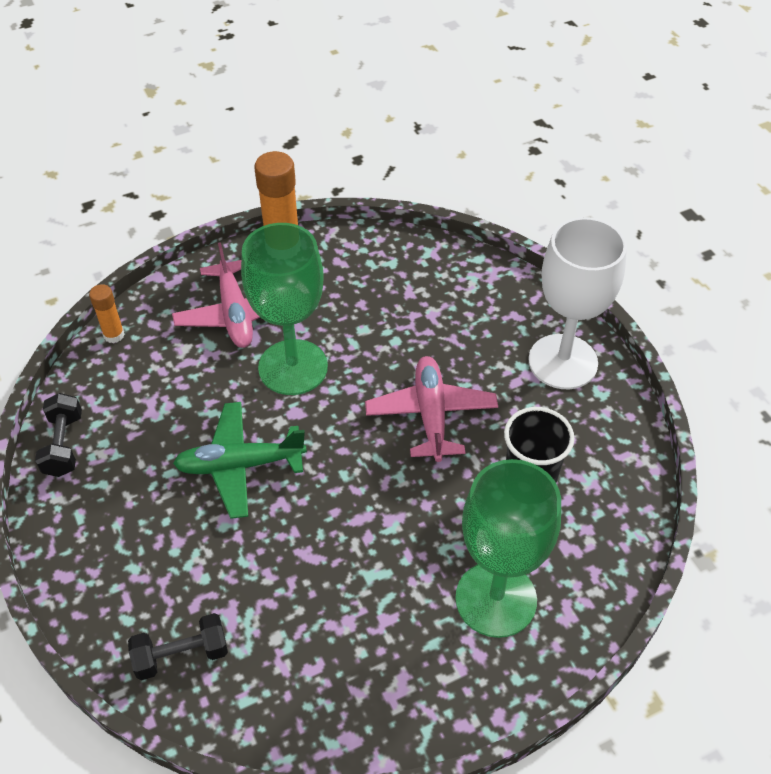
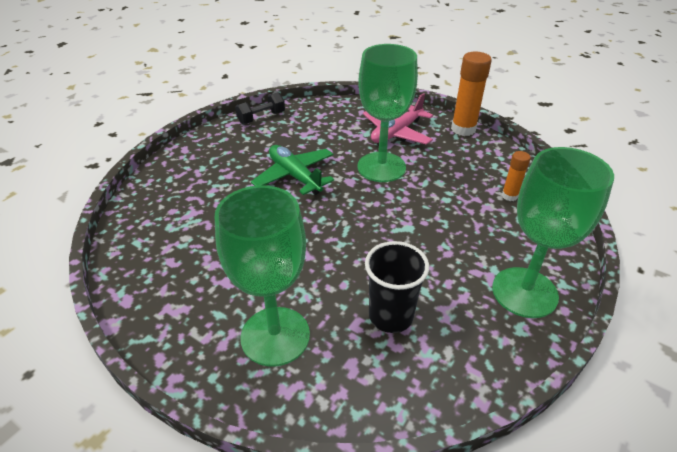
camera: 60 degrees right, 10 degrees down
(114, 335) = (341, 104): orange glue stick -> orange glue stick (509, 196)
(181, 655) = (156, 206): black dumbbell -> none
(431, 414) = (403, 239): pink plane -> none
(563, 362) = (524, 292): white goblet -> green goblet

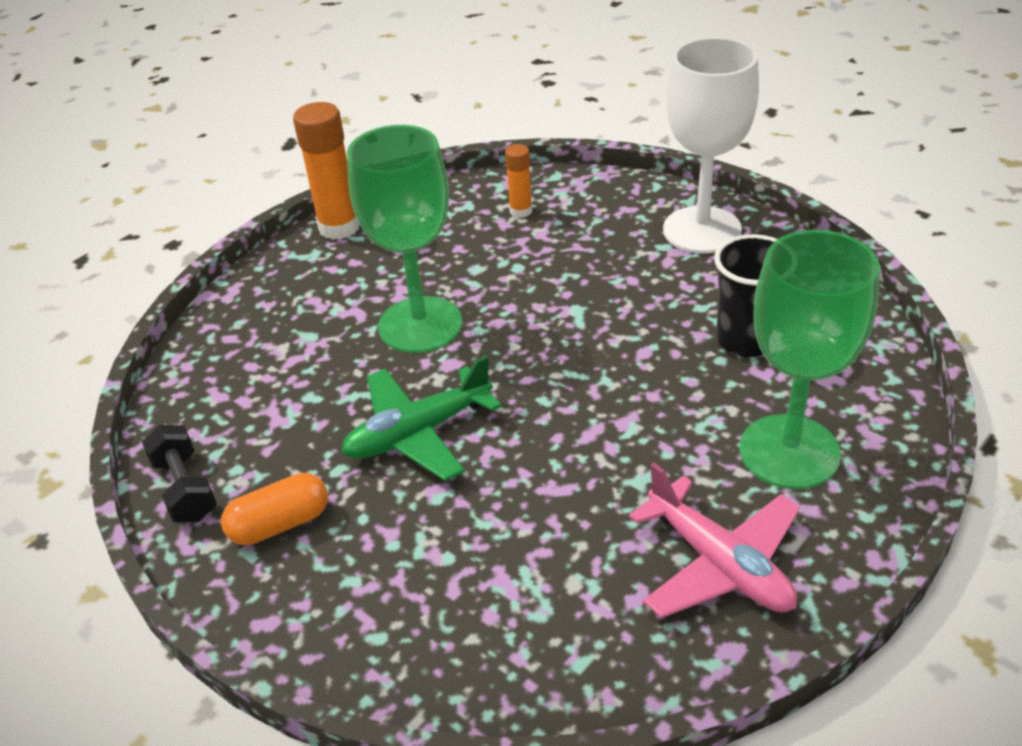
camera: 80 degrees left, 0 degrees up
(238, 144) = (280, 524): none -> orange capsule
(396, 133) = (322, 299): pink plane -> pink plane (719, 564)
(524, 292) = (702, 230): green goblet -> white goblet

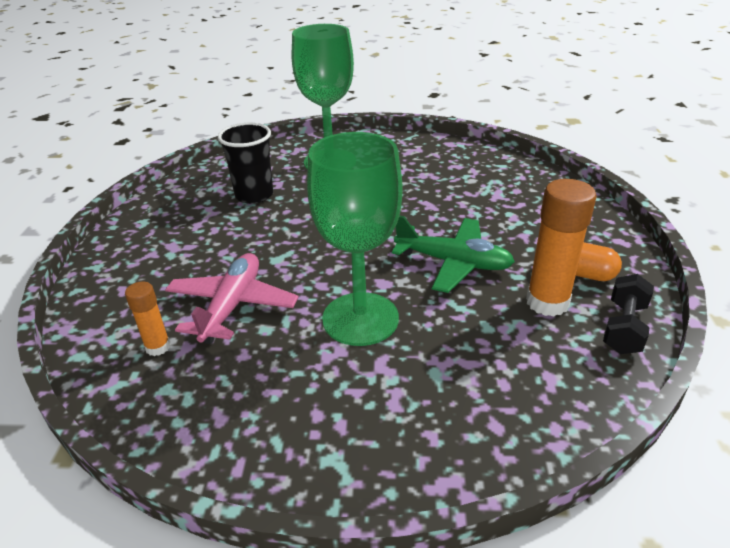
camera: 130 degrees left, 5 degrees down
(339, 227) = (268, 472): orange glue stick -> orange glue stick (547, 302)
(702, 230) = (138, 246): white goblet -> none
(719, 564) = (414, 157): pink plane -> pink plane (232, 306)

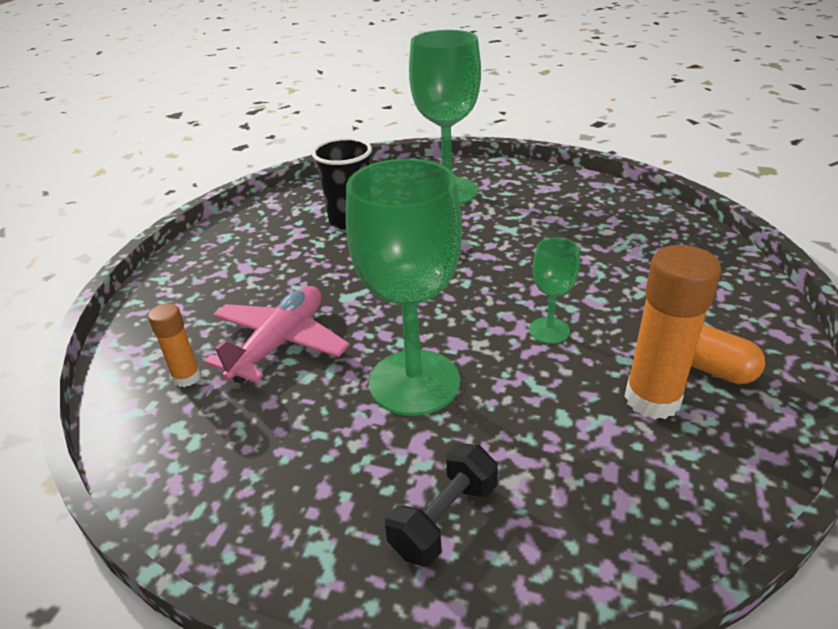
camera: 15 degrees right, 0 degrees up
(453, 263) = (549, 330): green plane -> green goblet
(623, 328) = (746, 451): black dumbbell -> black dumbbell (444, 518)

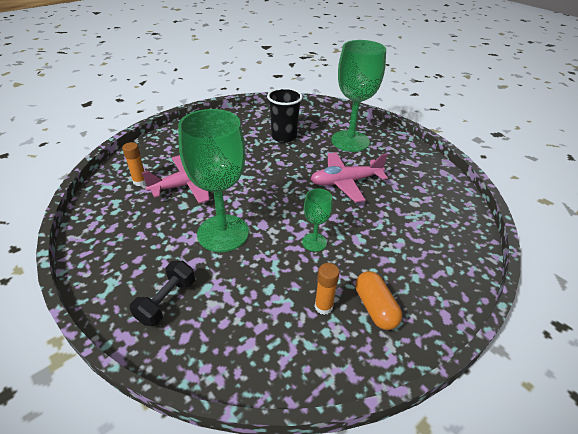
camera: 30 degrees right, 5 degrees up
(444, 518) = (167, 301): black dumbbell -> black dumbbell turned 45 degrees counterclockwise
(500, 242) = (345, 182): none -> pink plane
(652, 399) = (323, 307): orange glue stick -> orange glue stick, size x0.55

